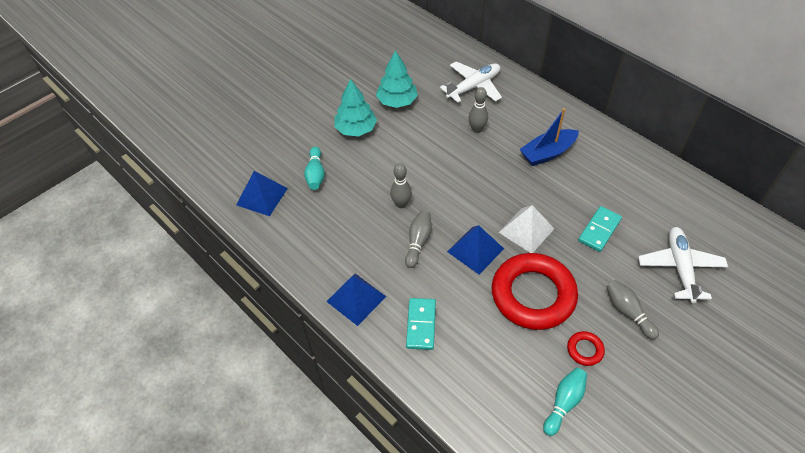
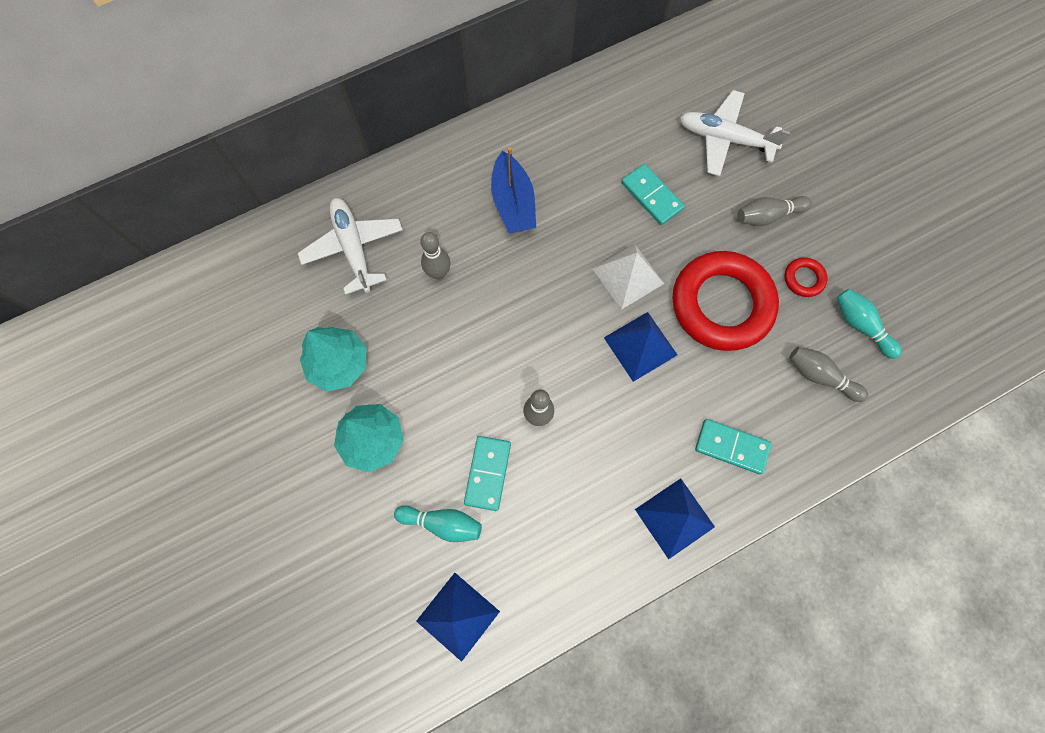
camera: 75 degrees left, 20 degrees up
(354, 188) = (488, 473): none -> turquoise domino
(418, 242) = (608, 412): grey bowling pin -> grey bowling pin (820, 376)

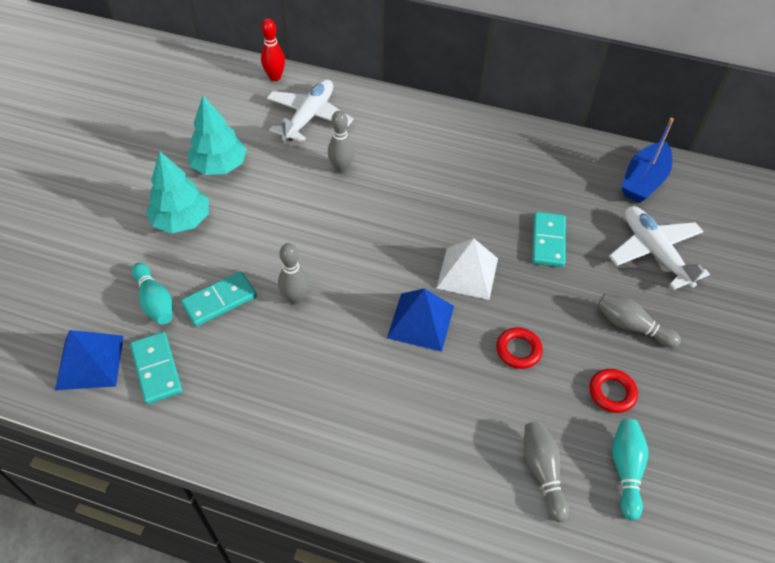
camera: 45 degrees right, 20 degrees down
(274, 234) = (275, 77): none -> red bowling pin
(513, 203) = (440, 170): blue boat -> blue boat (643, 181)
(674, 518) = (301, 452): blue pyramid -> none
(721, 304) = (518, 350): red ring -> red ring, size x0.41
(731, 447) = (405, 449): turquoise domino -> turquoise domino (157, 369)

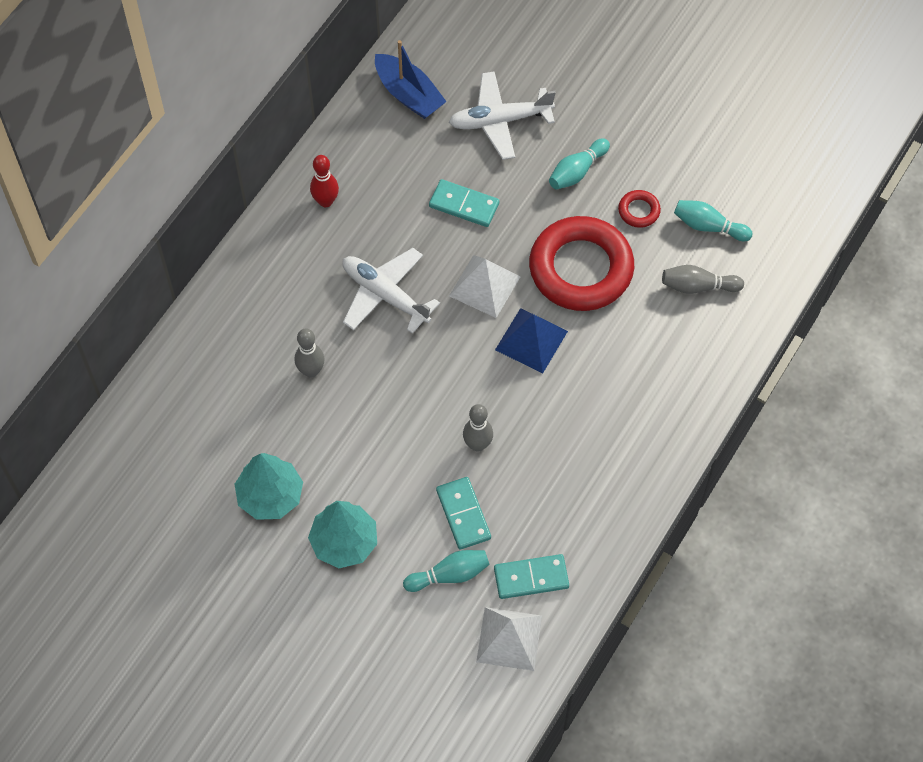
camera: 75 degrees left, 10 degrees up
(90, 362) = (509, 638): blue pyramid -> white pyramid
(275, 77) = (130, 416): red bowling pin -> red bowling pin (326, 201)
(309, 117) = (216, 390): white plane -> white plane (385, 295)
(518, 350) = (581, 269): red ring -> red ring, size x2.45
(631, 326) = (577, 171): grey bowling pin -> turquoise bowling pin

